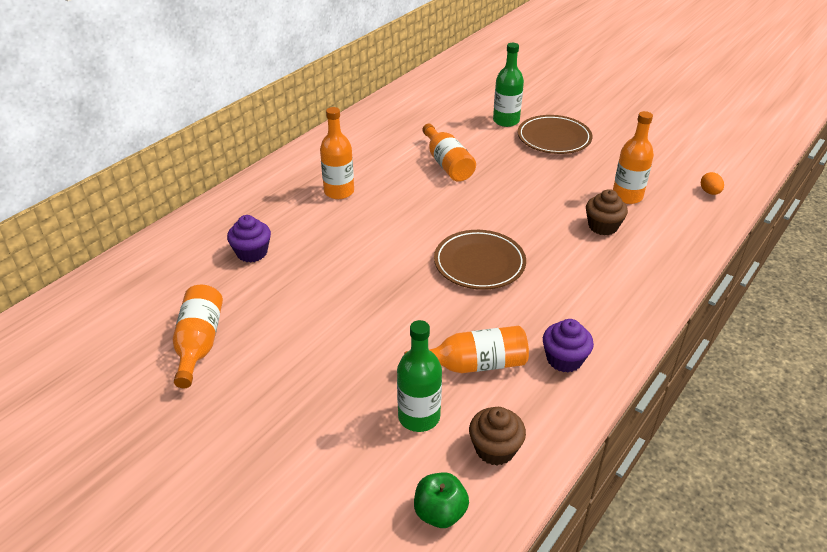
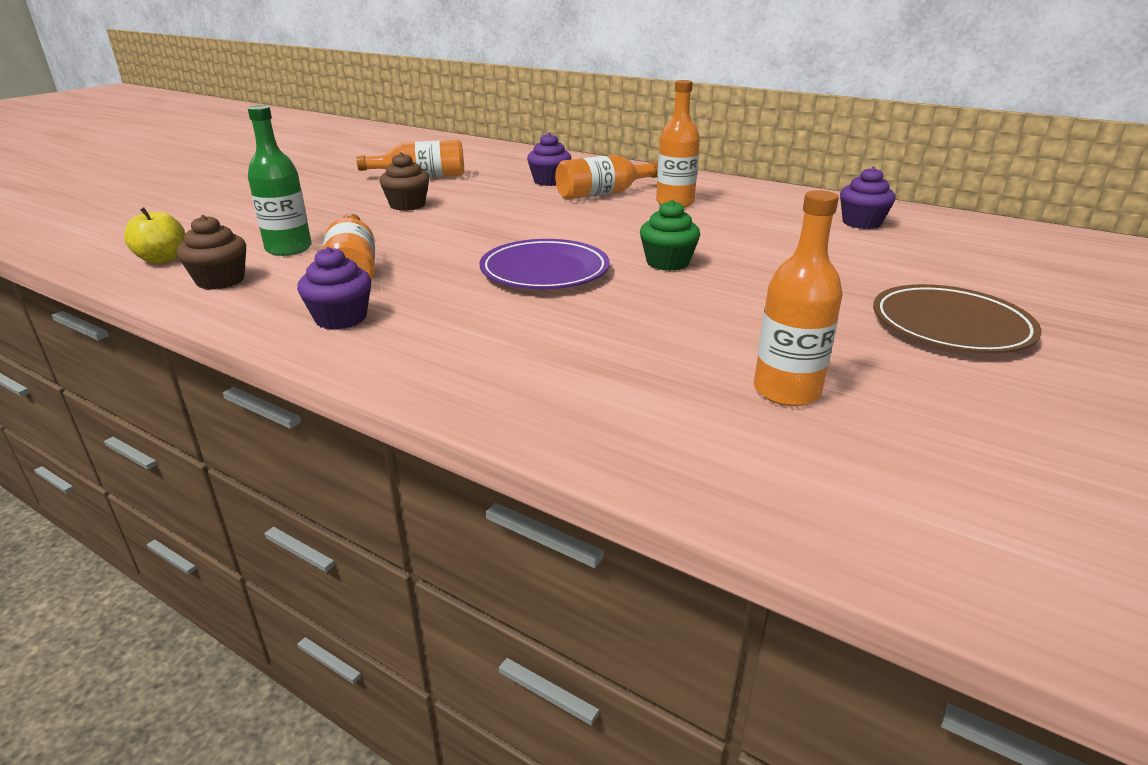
camera: 85 degrees right, 10 degrees down
(400, 126) = (861, 223): none -> purple cupcake
(440, 512) = (162, 259): green apple -> yellow apple
(447, 164) = (783, 250): orange bottle -> orange bottle (603, 194)
(466, 210) = (667, 263): none -> green cupcake
(479, 263) = (544, 271): brown plate -> purple plate
(506, 121) = (967, 287): green bottle -> none
(603, 226) = (667, 360): brown cupcake -> brown cupcake (407, 205)
(709, 192) = (885, 512): orange egg -> none

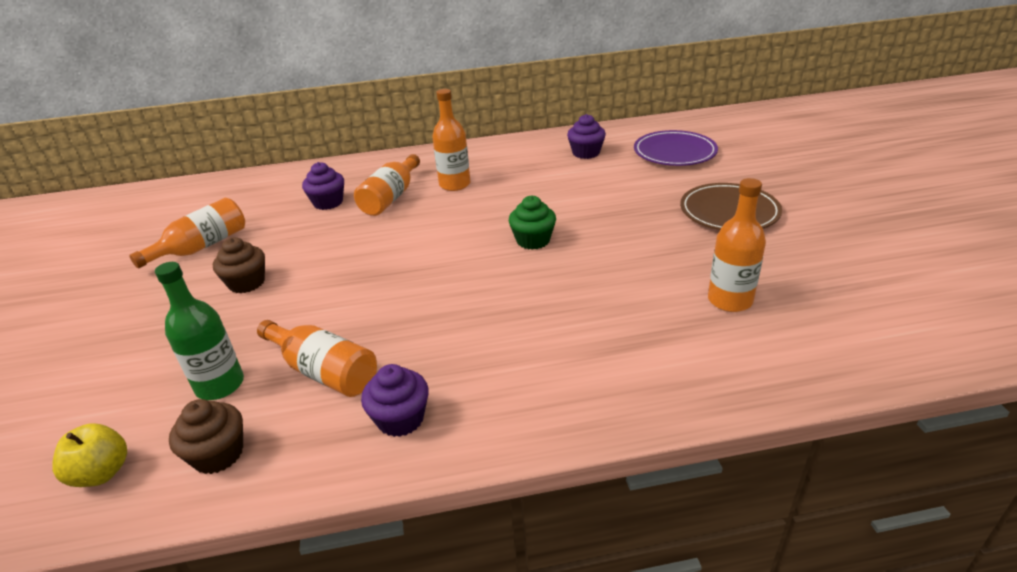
camera: 40 degrees left, 5 degrees up
(544, 271) = (470, 290): purple plate -> purple plate (674, 153)

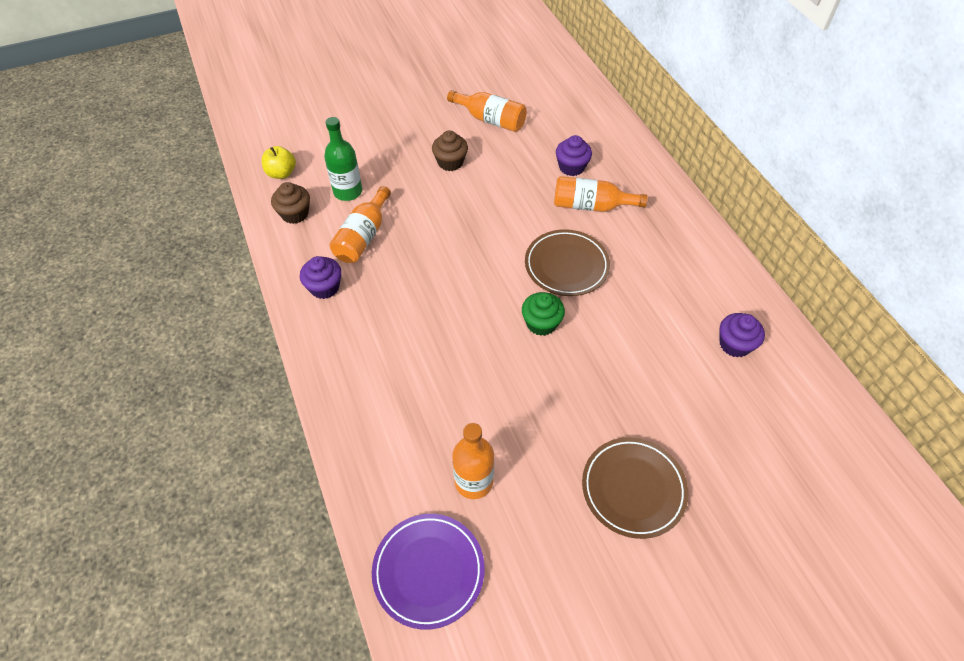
camera: 75 degrees right, 20 degrees up
(455, 184) = (628, 245): orange bottle -> none
(463, 219) = (566, 265): none -> brown plate
(674, 153) = (766, 434): purple plate -> purple plate (428, 571)

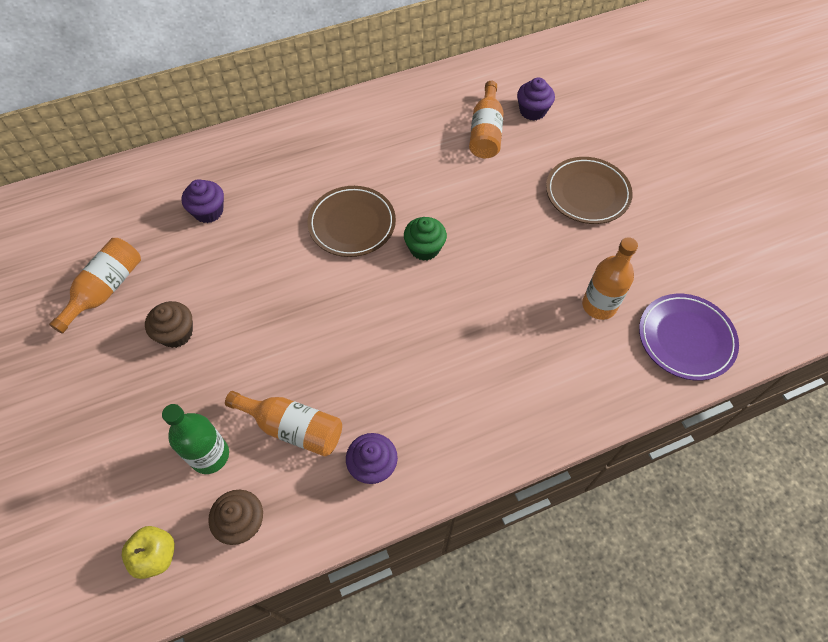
camera: 90 degrees left, 5 degrees up
(591, 206) = (271, 198): orange bottle -> orange bottle (486, 132)
(734, 344) = (445, 113): purple cupcake -> purple cupcake (532, 111)

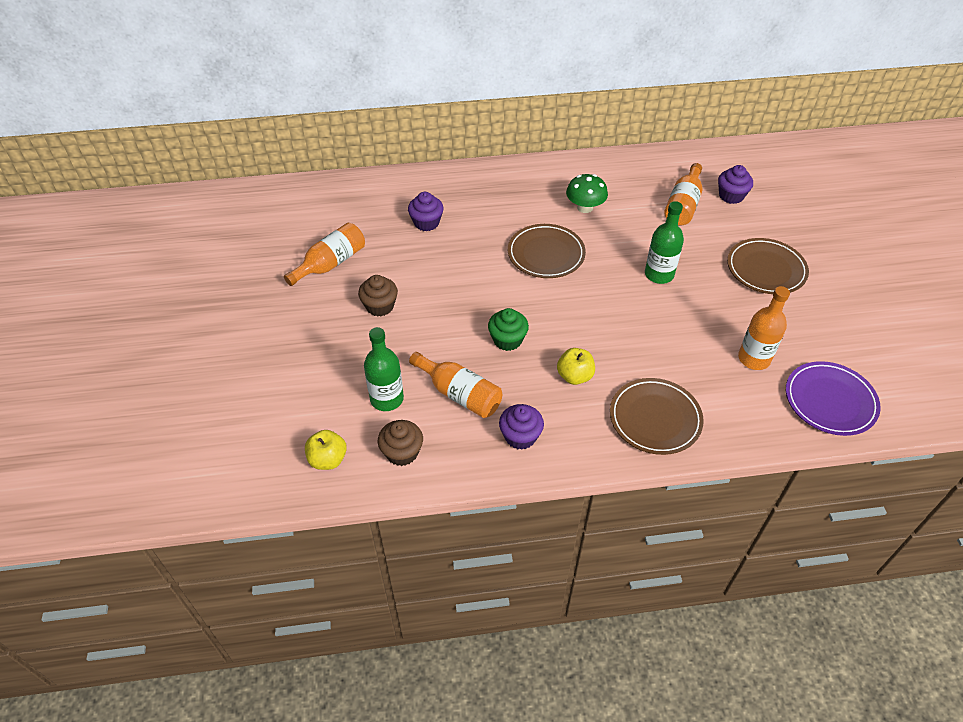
camera: 15 degrees right, 10 degrees down
(382, 156) = (585, 207): none -> green mushroom
(416, 373) = (574, 376): none -> yellow apple
(424, 248) = (605, 284): green cupcake -> green cupcake (507, 340)
(479, 223) = (659, 274): none -> green bottle
(513, 405) = (655, 419): none -> brown plate

